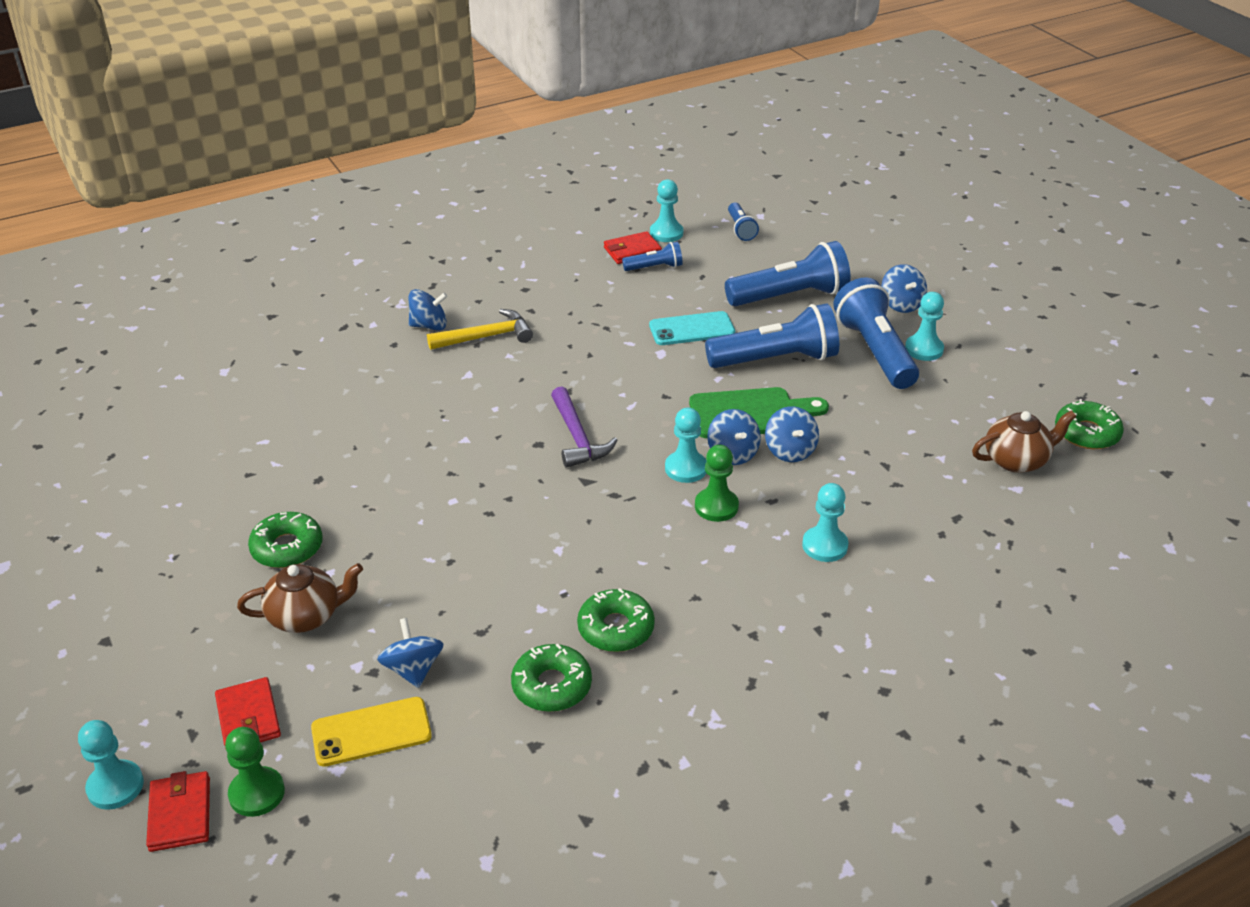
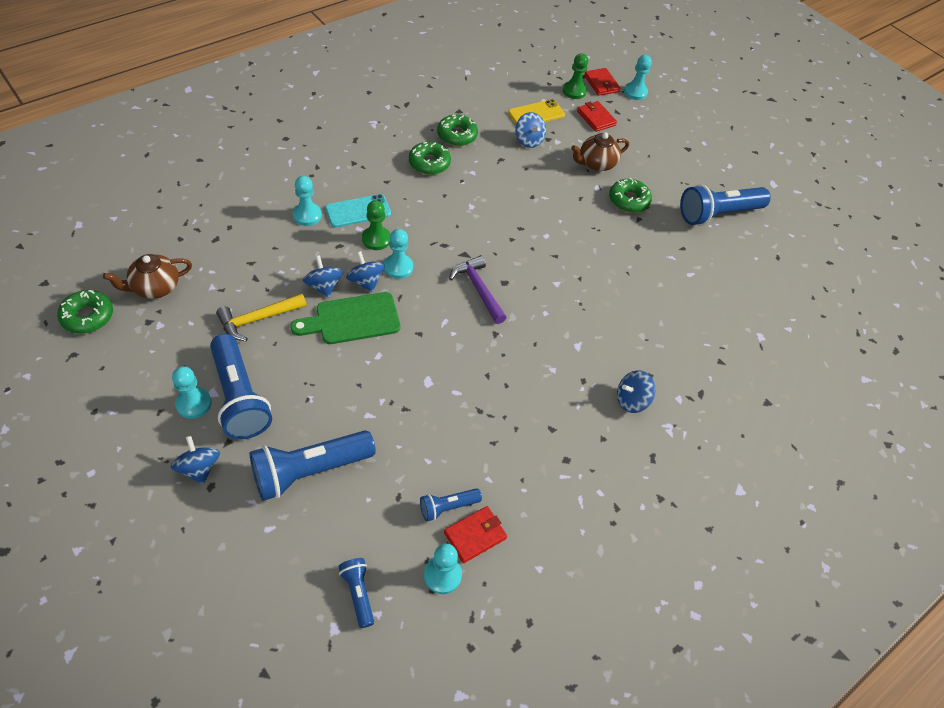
camera: 165 degrees right, 15 degrees up
(486, 337) = (579, 390): yellow hammer -> yellow hammer (258, 319)
(692, 329) = (403, 414): turquoise phone -> turquoise phone (358, 211)
(776, 360) = (329, 380): blue flashlight -> blue flashlight (718, 214)

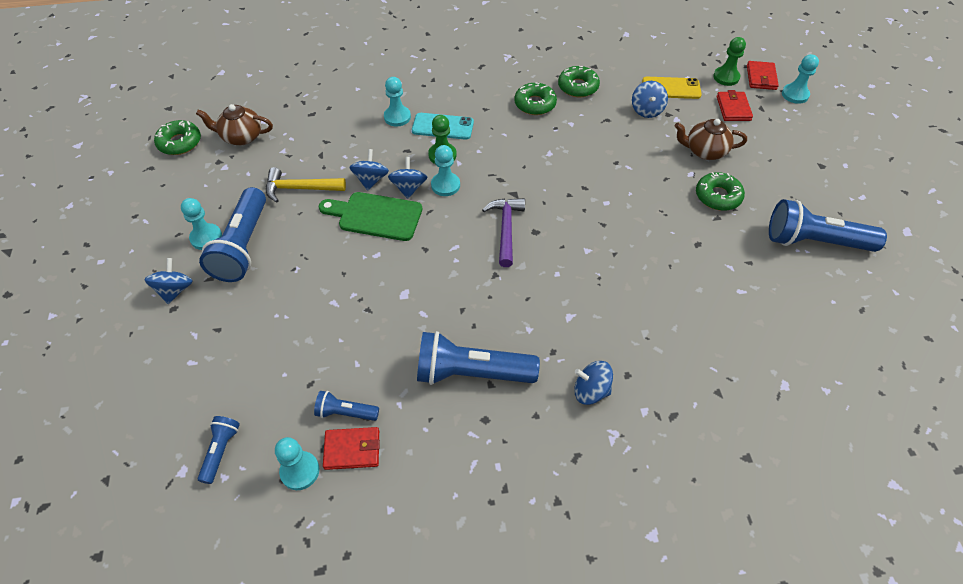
camera: 35 degrees right, 0 degrees up
(310, 471) = (254, 329): blue flashlight -> blue flashlight (471, 373)

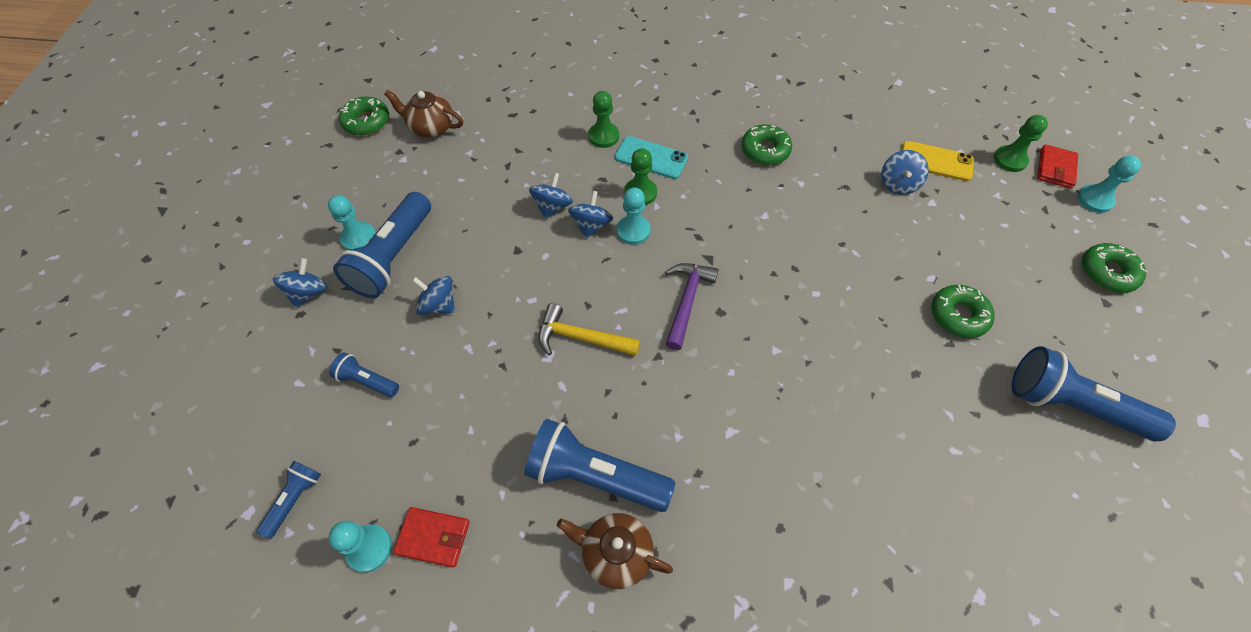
camera: 15 degrees right, 5 degrees up
(300, 188) = (473, 201): yellow hammer -> yellow hammer (581, 338)
(345, 412) = (440, 488): blue flashlight -> blue flashlight (367, 381)
(375, 216) = (545, 252): green cutting board -> none
(397, 117) = (603, 136): turquoise pawn -> green pawn
(578, 87) = (822, 138): green donut -> green donut (1107, 272)
(591, 391) = (729, 538): blue spinning top -> blue spinning top (438, 305)
(704, 151) = (957, 252): brown teapot -> brown teapot (615, 553)
(733, 108) = (1008, 202): red wallet -> none

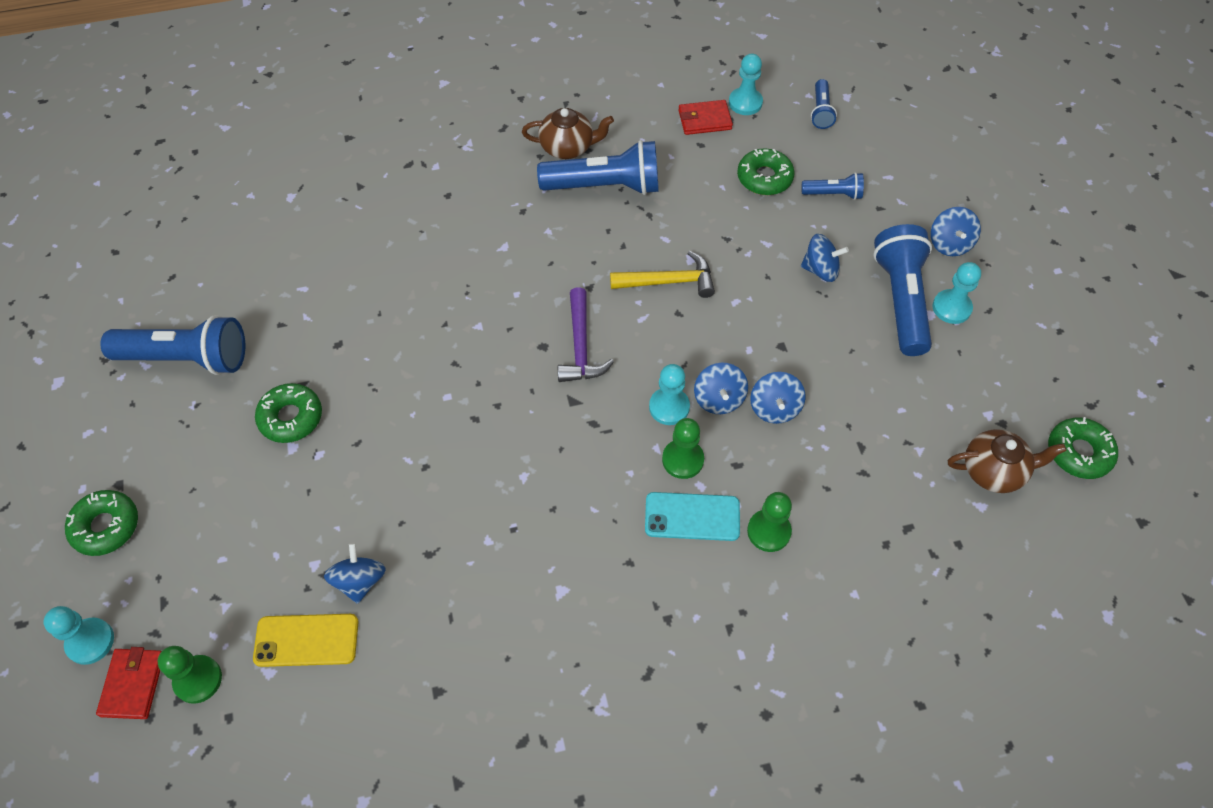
camera: 160 degrees right, 0 degrees up
(765, 150) = (547, 580): green donut -> green donut (764, 178)

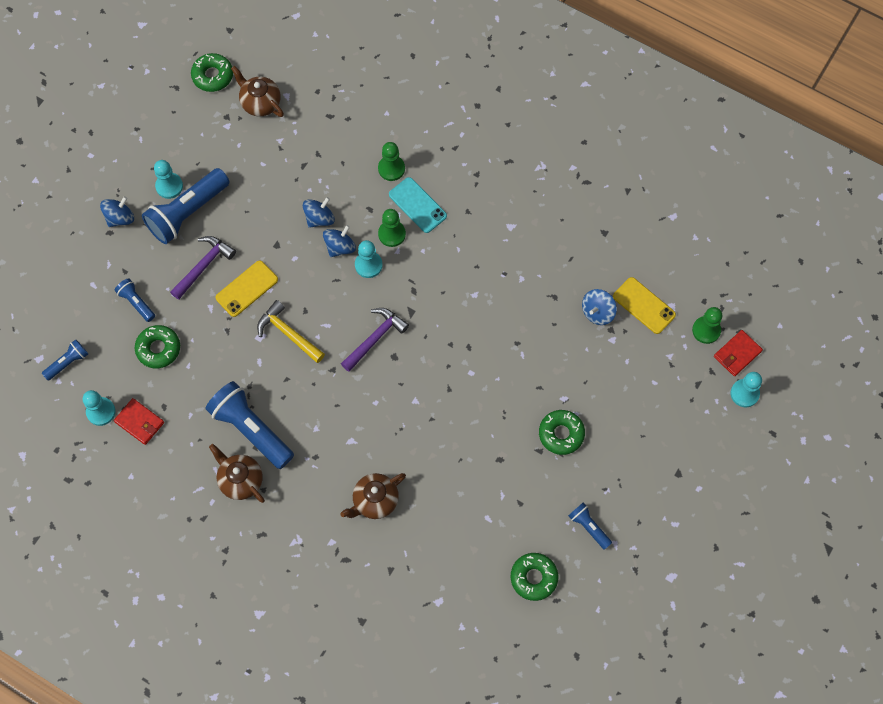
camera: 135 degrees left, 10 degrees up
(106, 526) = (700, 453): green donut -> green donut (534, 578)
(186, 358) = (588, 527): blue flashlight -> blue flashlight, size x0.50
(429, 221) = (375, 501): none -> brown teapot
(756, 285) = (247, 288): none -> yellow phone
(820, 270) = (203, 266): blue spinning top -> purple hammer

